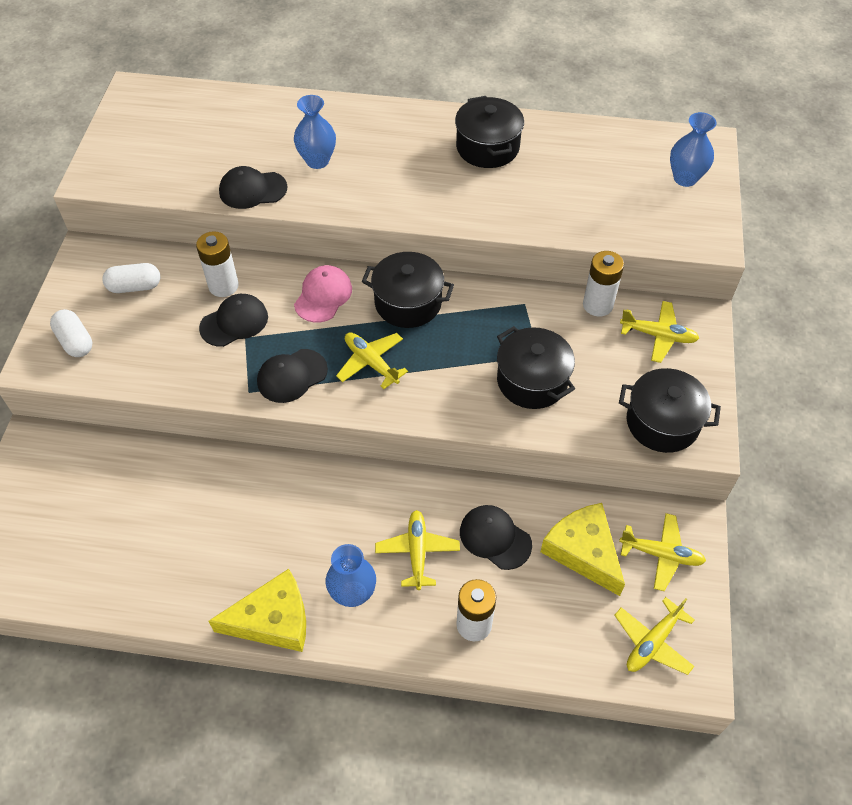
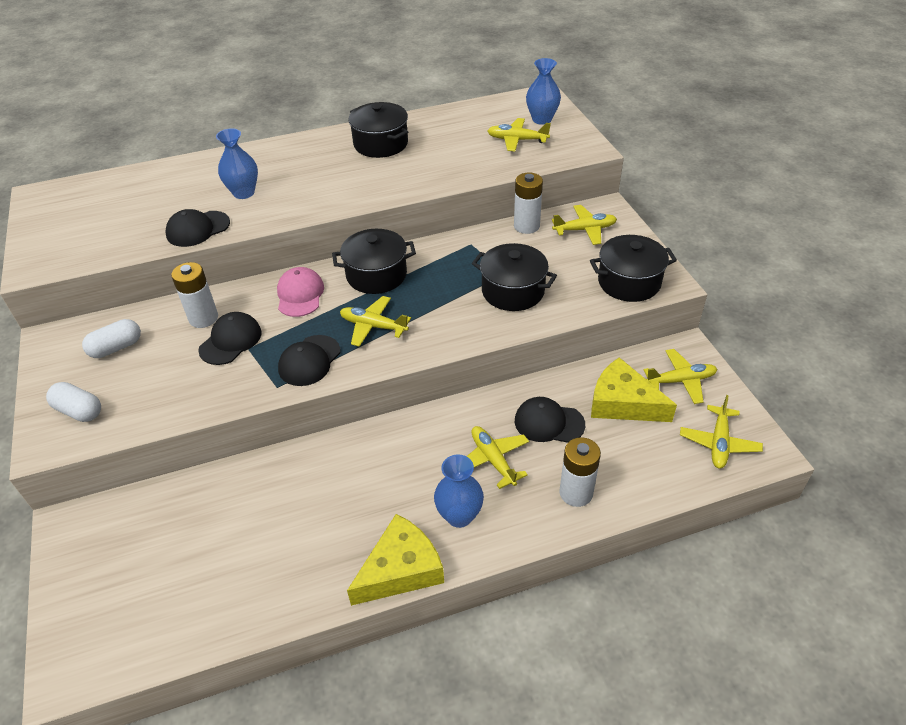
camera: 25 degrees left, 10 degrees down
(637, 197) = (517, 140): none -> yellow plane

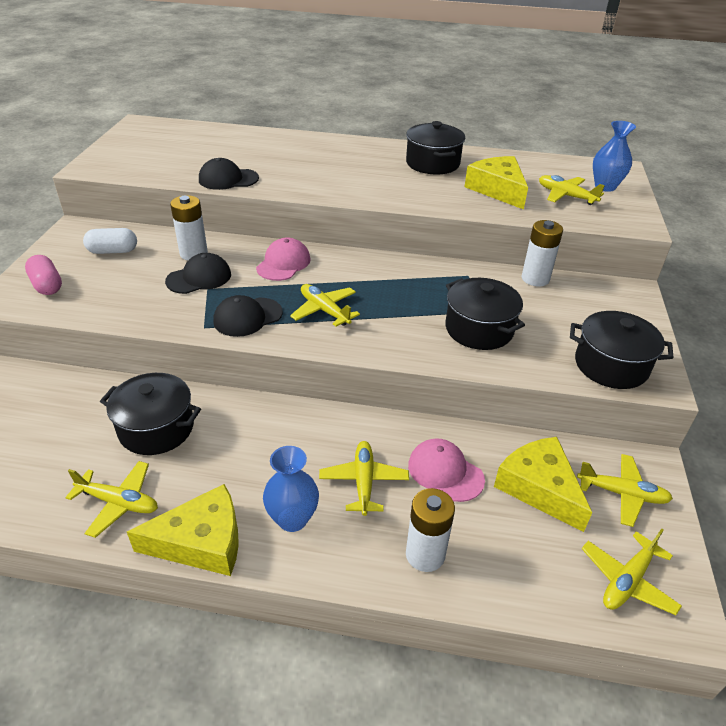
camera: 25 degrees right, 5 degrees down
(79, 411) = (47, 285): white capsule -> pink capsule
(244, 193) = (287, 165): blue vase -> none
(376, 275) = (361, 271): black pot -> black pot (156, 428)
(457, 153) = (497, 190): none -> yellow cheese
(549, 423) = (445, 472): black cap -> pink cap
(585, 230) = (595, 301): yellow plane -> yellow plane (119, 502)

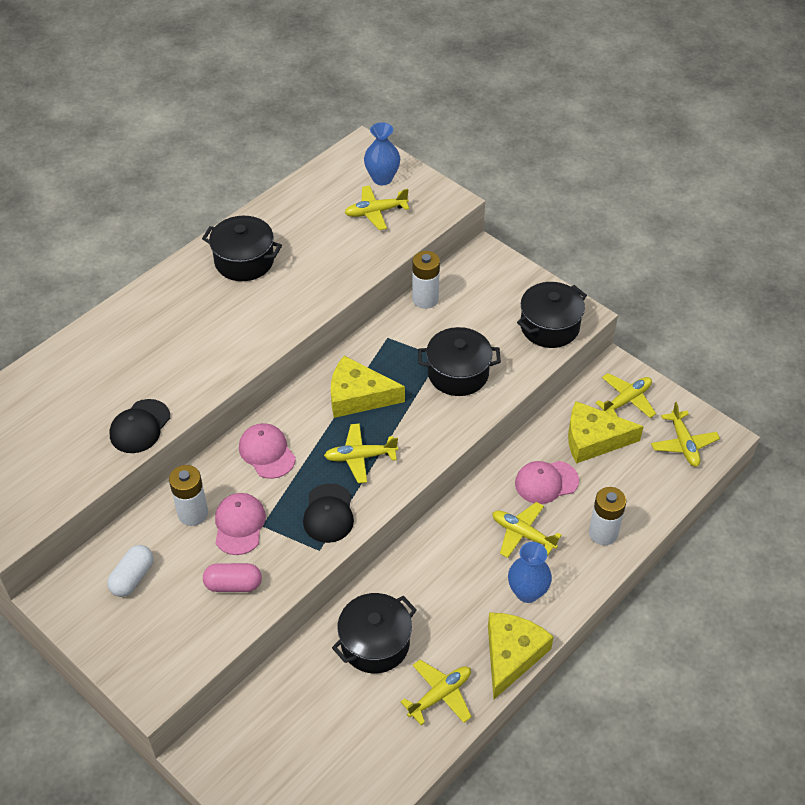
camera: 55 degrees left, 10 degrees up
(47, 285) = (154, 650): pink capsule -> pink capsule (233, 584)
(199, 278) = (239, 525): black cap -> pink cap
(497, 190) = (329, 247): yellow cheese -> yellow cheese (358, 396)

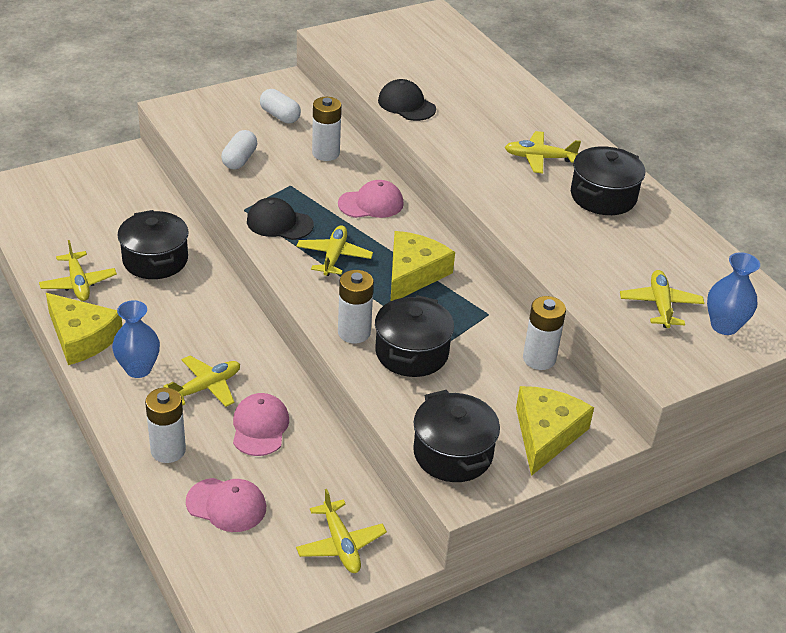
camera: 105 degrees right, 10 degrees down
(233, 584) = (239, 160): pink capsule -> white capsule
(239, 525) = (298, 174): pink cap -> pink cap (226, 505)
(453, 415) = (354, 332): none -> white battery
(593, 439) = (296, 489): yellow cheese -> yellow cheese (546, 434)
(683, 444) = (245, 575): yellow plane -> yellow plane (539, 158)

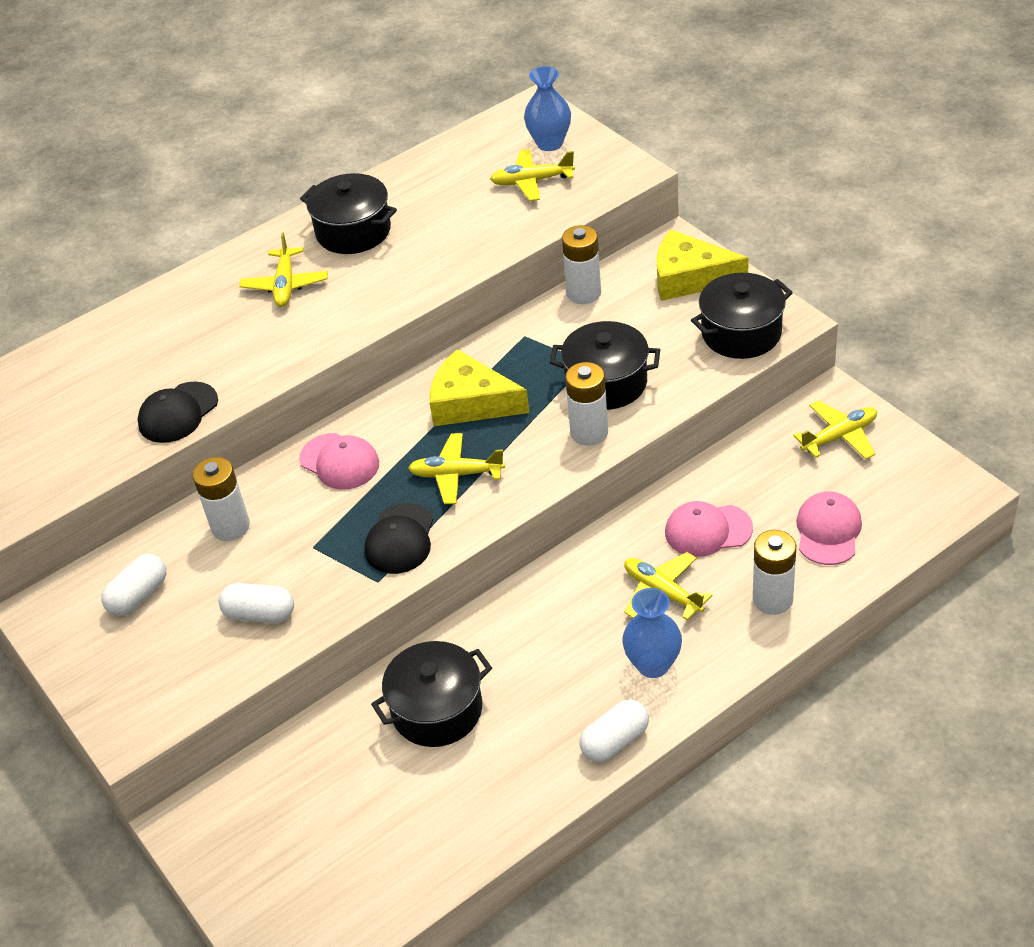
camera: 90 degrees left, 5 degrees up
(78, 283) = (508, 782): yellow plane -> none
(82, 337) = (615, 741): yellow cheese -> white capsule
(371, 204) = (339, 462): pink cap -> pink cap turned 150 degrees clockwise

